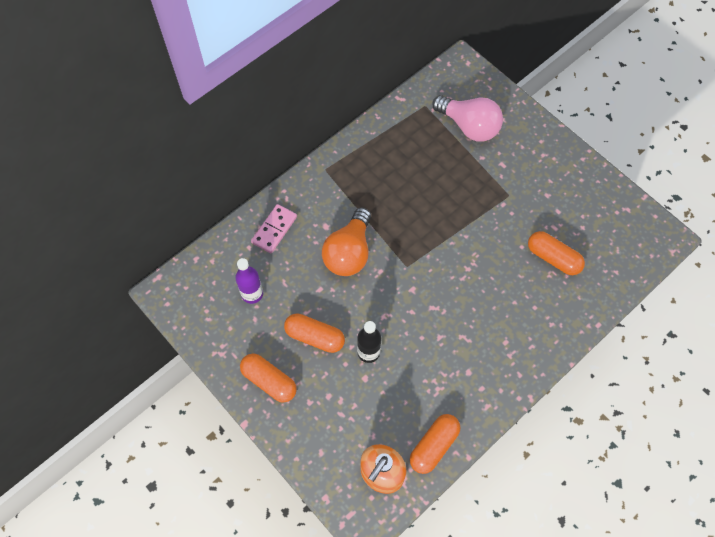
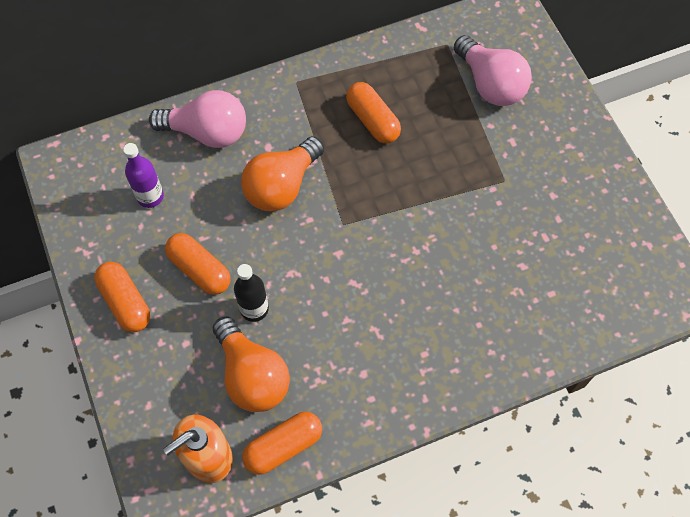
camera: 20 degrees right, 0 degrees up
(274, 230) = (207, 132): pink domino -> pink light bulb
(388, 402) = (252, 375): none -> orange light bulb
(553, 258) = (527, 273): orange capsule -> orange capsule (372, 120)

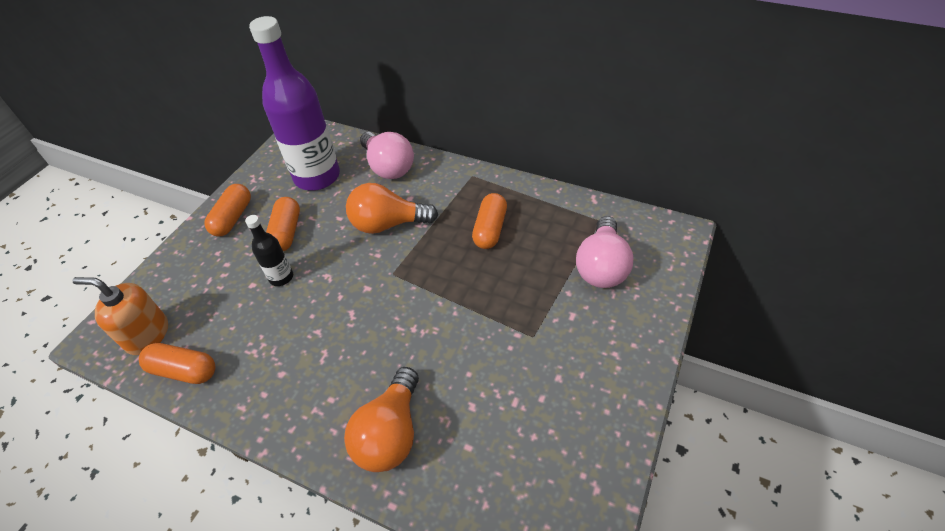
camera: 50 degrees right, 15 degrees down
(150, 196) = (317, 177): purple bottle -> purple bottle, size x2.20
(252, 375) = (228, 313): orange light bulb -> orange light bulb (390, 433)

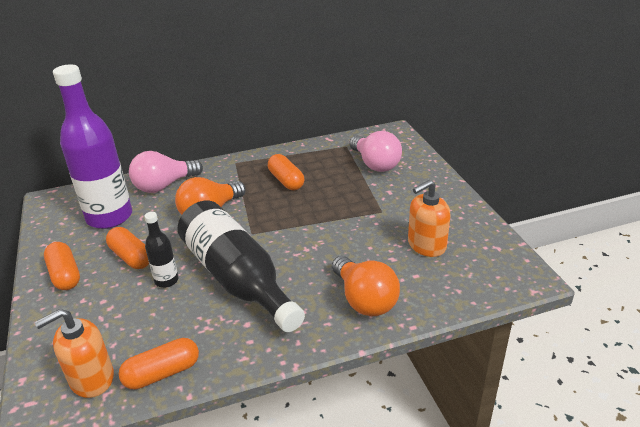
camera: 45 degrees left, 15 degrees down
(327, 317) = (237, 278): none -> black bottle
(388, 167) = (164, 186): pink light bulb -> pink light bulb turned 135 degrees clockwise
(524, 418) = (426, 245): none -> orange soap dispenser

